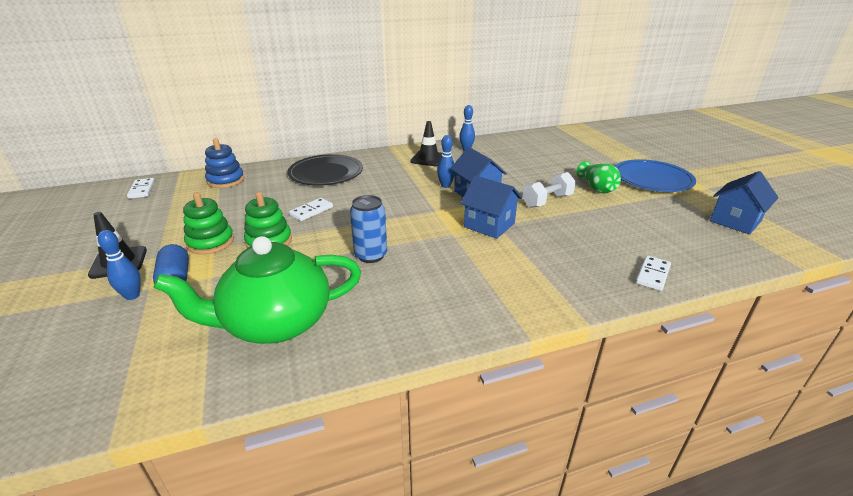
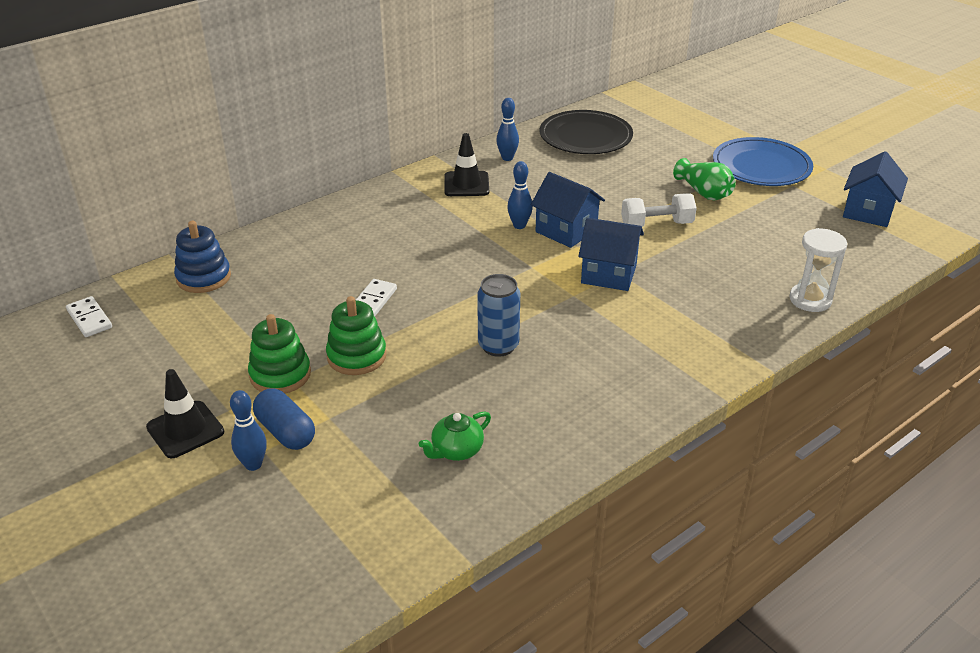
camera: 20 degrees left, 5 degrees up
(276, 323) = (456, 450): green teapot -> green teapot, size x0.42
(326, 173) = (341, 236): black plate -> black plate (585, 136)
(547, 201) = (656, 225): white dumbbell -> white dumbbell turned 45 degrees clockwise
(653, 275) = (810, 300): white domino -> white hourglass

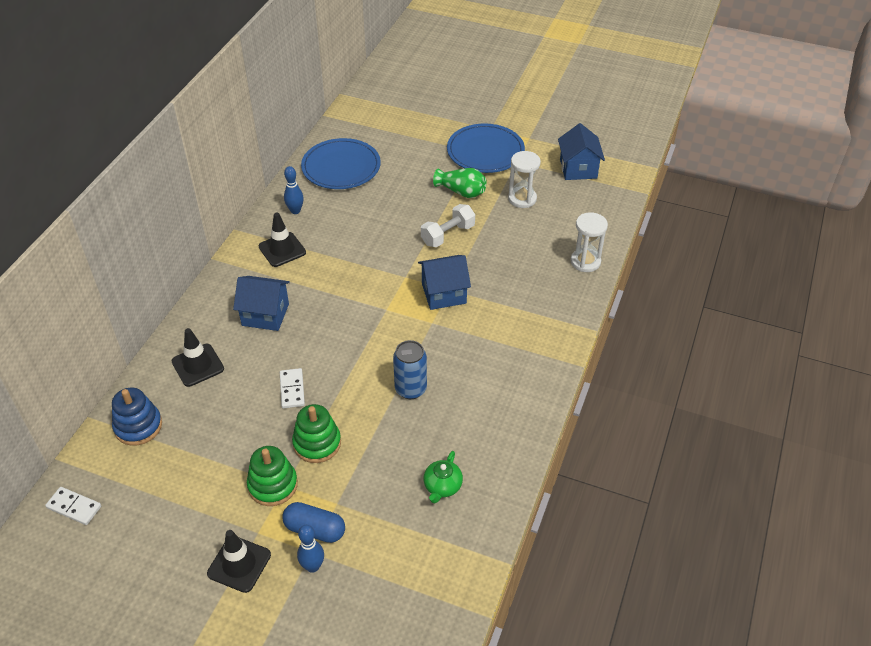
camera: 30 degrees left, 10 degrees up
(301, 249) = (198, 365): none -> black traffic cone
(519, 225) = (351, 274): blue bowling pin -> none
(566, 231) = (388, 266): blue house -> blue house (265, 314)
(585, 136) = (341, 167): black plate -> blue plate
(773, 219) = (522, 199): none -> white hourglass

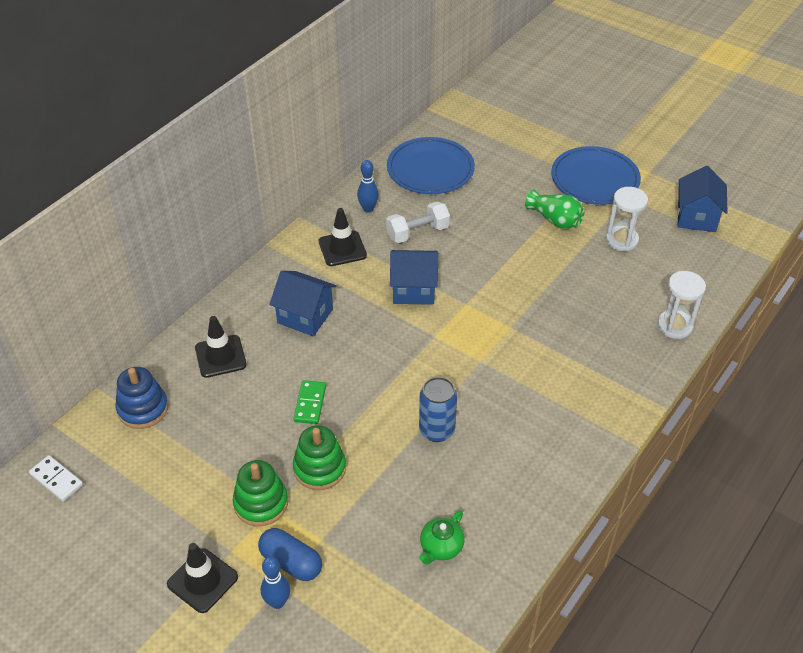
camera: 15 degrees right, 0 degrees up
(292, 389) = (310, 403): white domino -> green domino
(444, 293) = (503, 331): blue house -> blue house (413, 289)
(448, 235) = (526, 266): white dumbbell -> white dumbbell (417, 232)

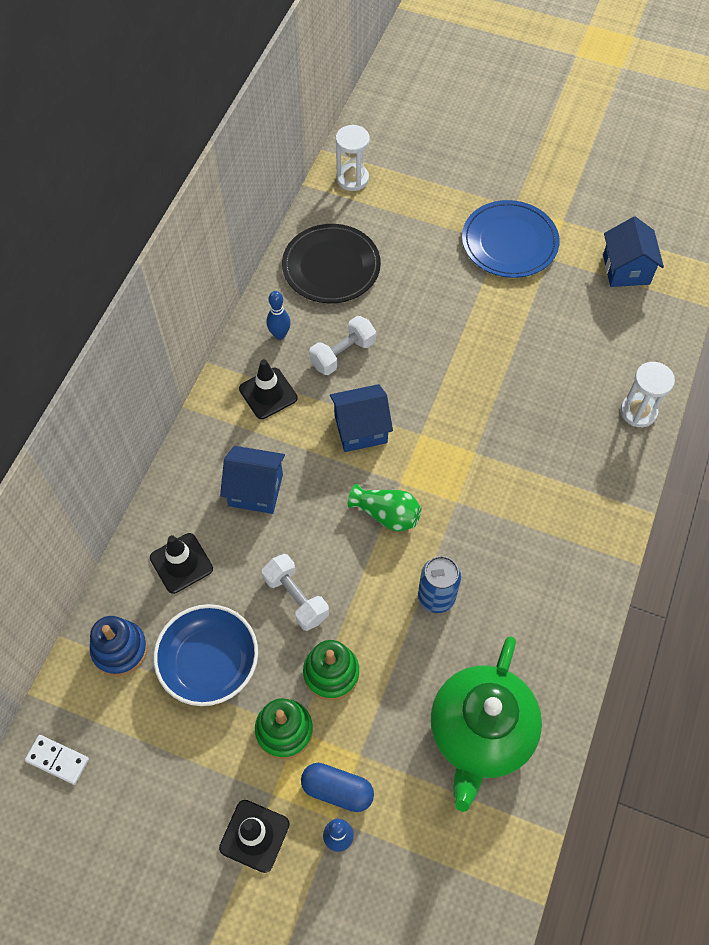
camera: 15 degrees left, 15 degrees up
(215, 436) = (209, 662): none -> blue bowl
(310, 403) = (296, 598): green domino -> white dumbbell
(430, 169) = (331, 266): blue plate -> black plate
(441, 547) = (480, 732): green teapot -> green teapot, size x2.37
(555, 220) = (483, 305): green vase -> green vase (387, 514)
(621, 240) = (558, 316): white hourglass -> white hourglass (352, 179)

